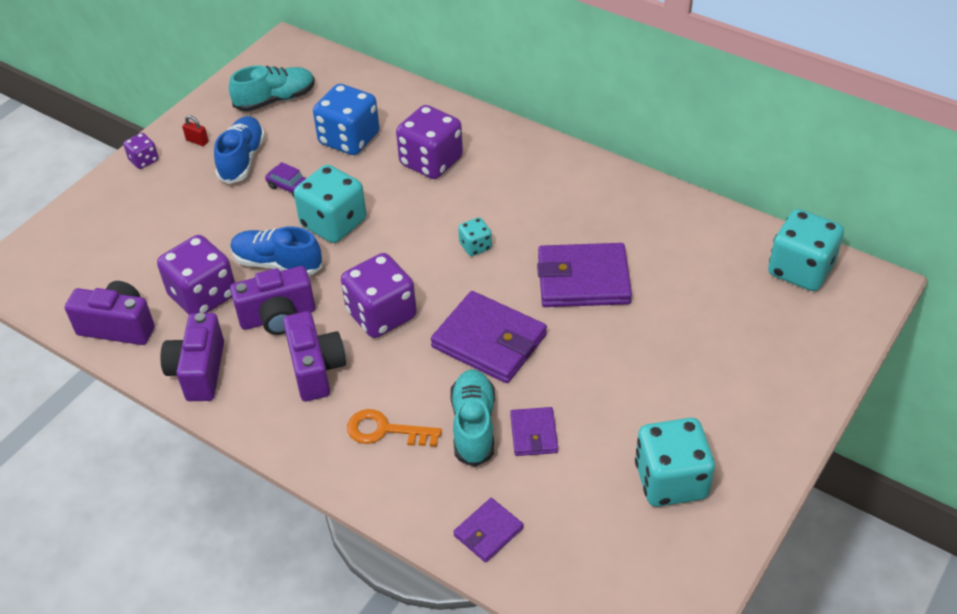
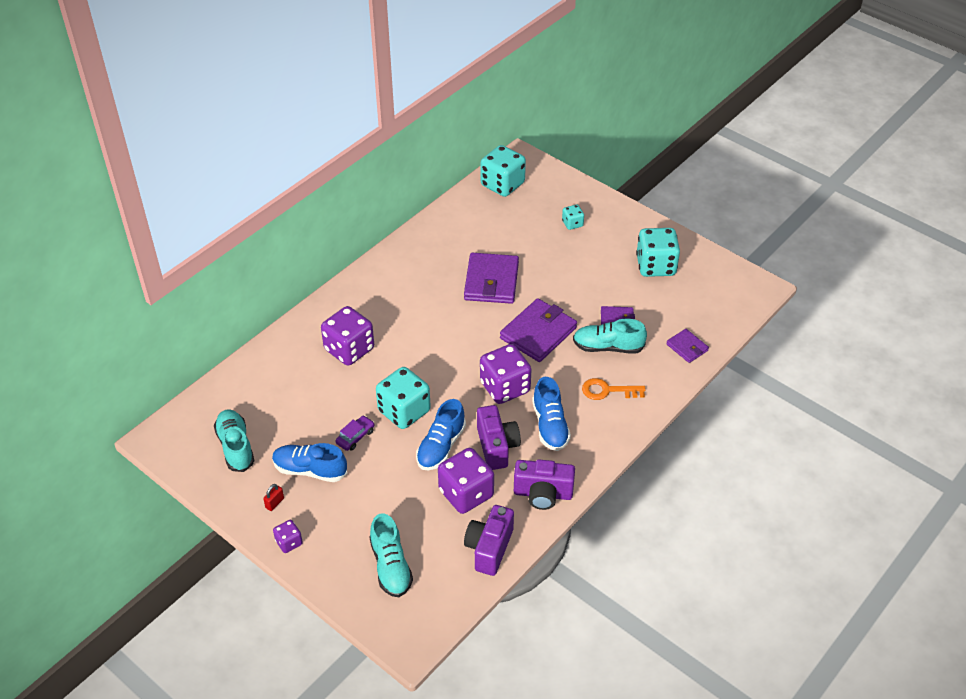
camera: 85 degrees left, 0 degrees up
(103, 243) = (391, 566): none -> turquoise shoe
(316, 369) = (550, 425): purple camera -> blue shoe
(349, 139) = (306, 398): blue dice -> none
(385, 430) = (607, 390): orange key -> orange key turned 75 degrees clockwise
(475, 246) = (448, 332): turquoise dice -> turquoise dice (572, 224)

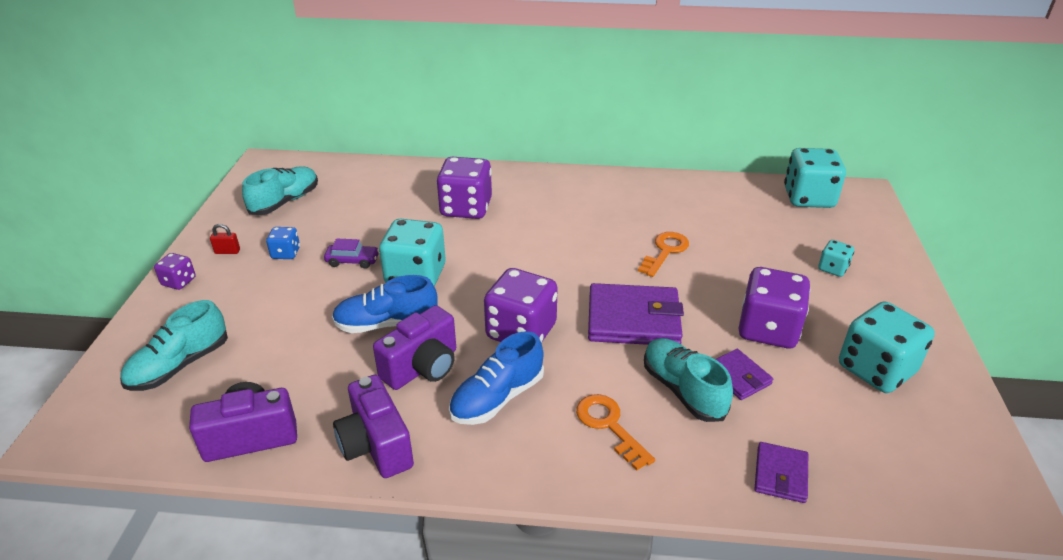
camera: 55 degrees right, 10 degrees down
(310, 470) = (286, 253): blue shoe -> blue dice
(466, 493) = (329, 375): purple dice -> purple dice (768, 330)
(491, 281) = (665, 251): purple wallet -> orange key

